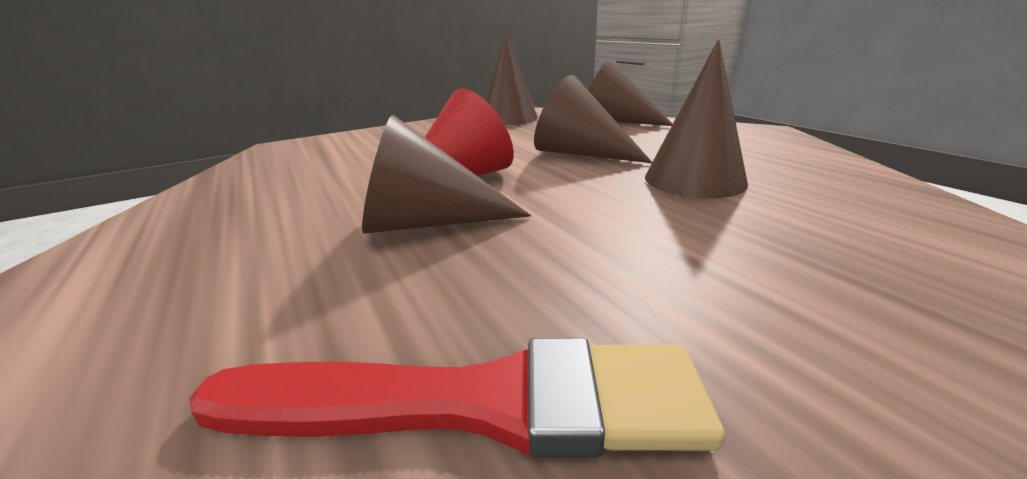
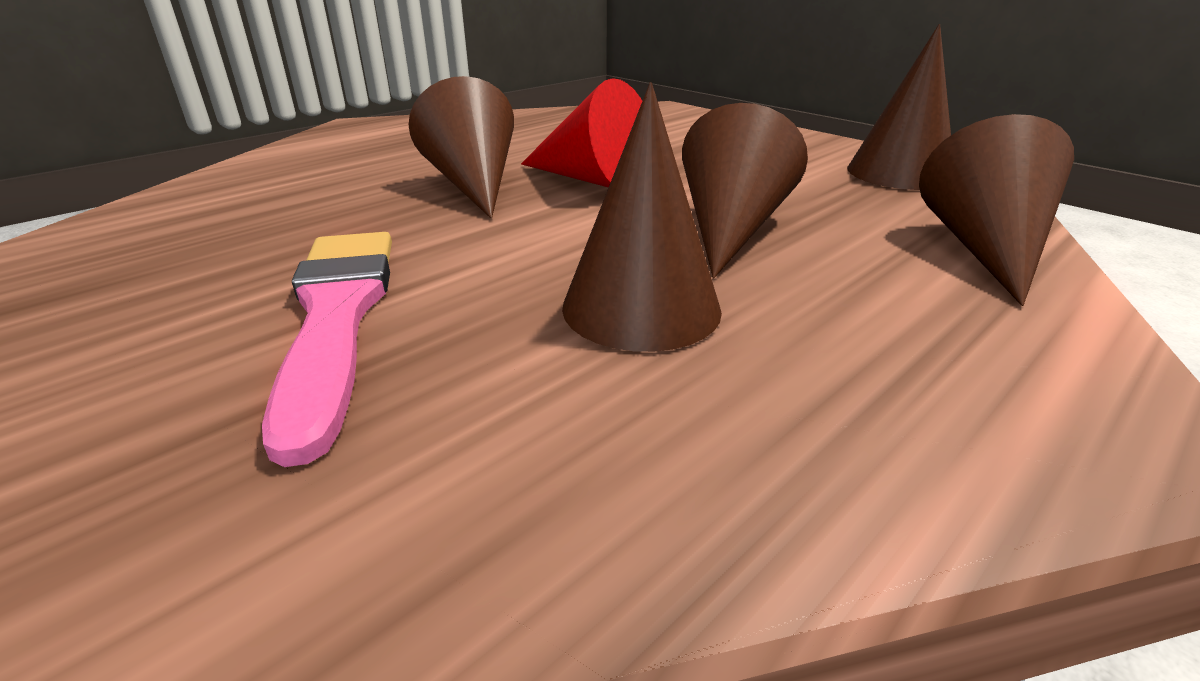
camera: 75 degrees right, 5 degrees up
(476, 403) = (230, 226): red brush -> none
(747, 277) = (337, 317): none -> pink brush

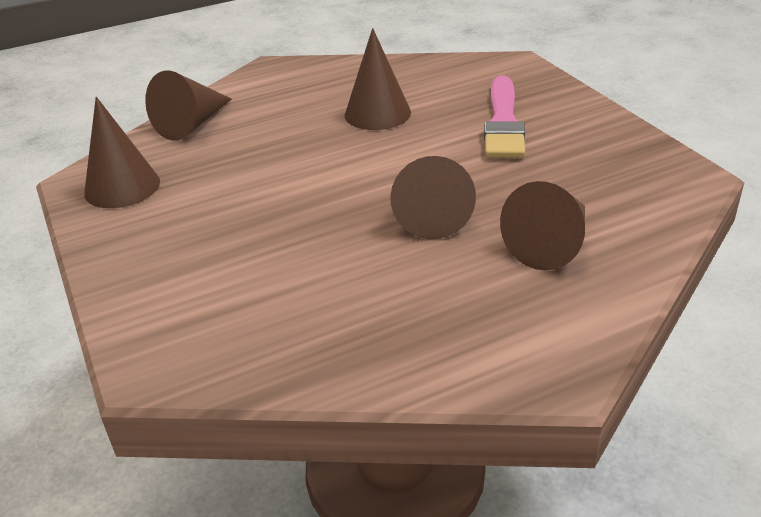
camera: 160 degrees left, 5 degrees up
(593, 180) = (341, 207): red cone -> none
(730, 229) = (296, 150): brown cone -> brown cone (551, 244)

